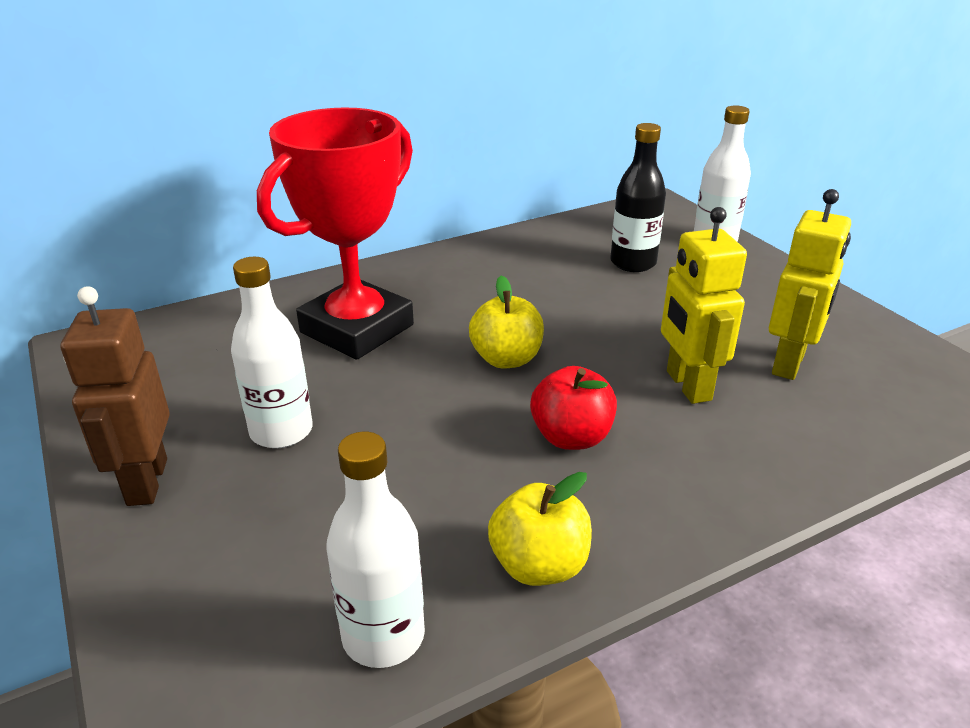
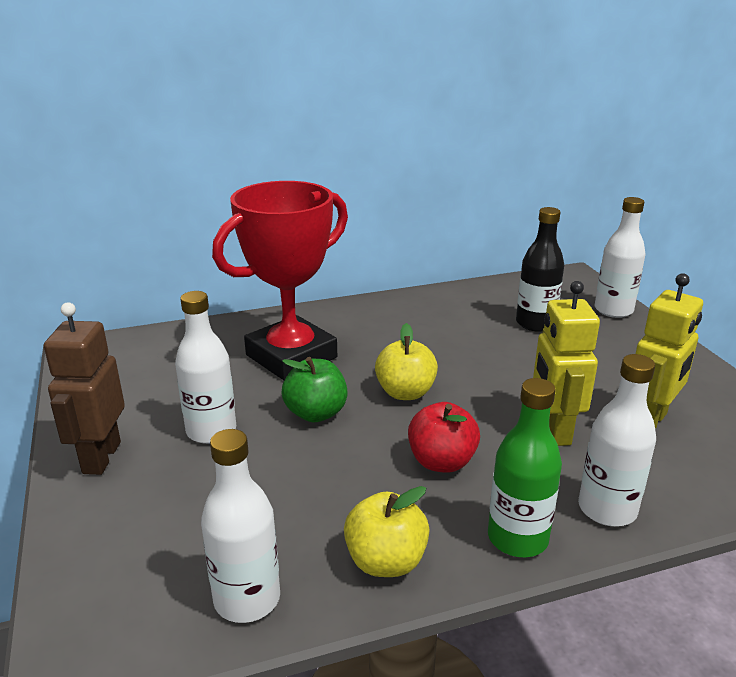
camera: 10 degrees right, 5 degrees down
(406, 395) = (316, 413): none -> green apple
(682, 517) = (517, 538): none -> green bottle
(771, 470) = (607, 509): none -> white bottle

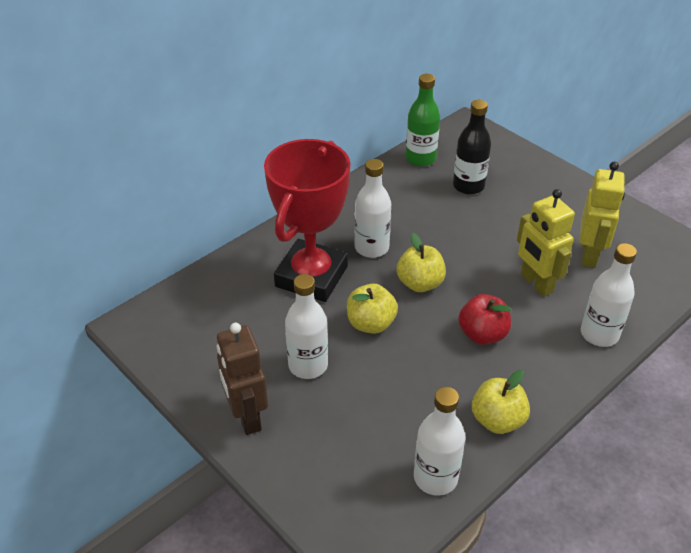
camera: 25 degrees left, 15 degrees up
(316, 413) = (371, 323): green apple -> yellow apple
(517, 538) = (561, 374): green bottle -> green bottle (420, 158)
(613, 310) = (515, 155): white bottle -> white bottle (371, 248)

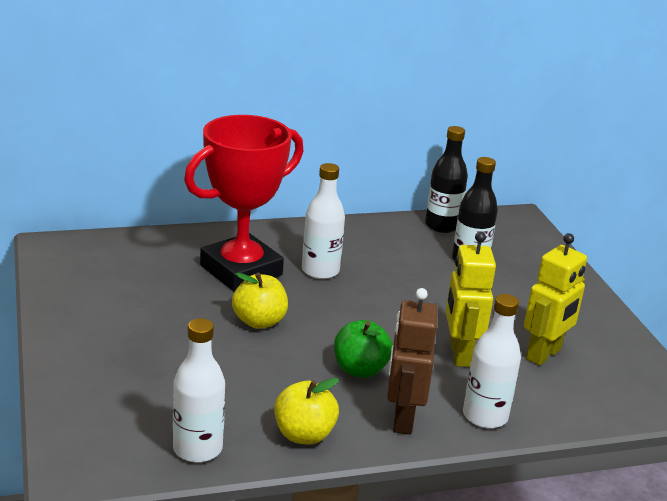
camera: 25 degrees right, 15 degrees down
(247, 417) = (78, 340): brown robot -> brown robot (402, 419)
(308, 365) = (169, 327): white bottle -> none
(420, 158) = (442, 225): green bottle -> black bottle
(420, 283) = (339, 311): yellow apple -> none
(482, 334) = (360, 369): red apple -> green apple

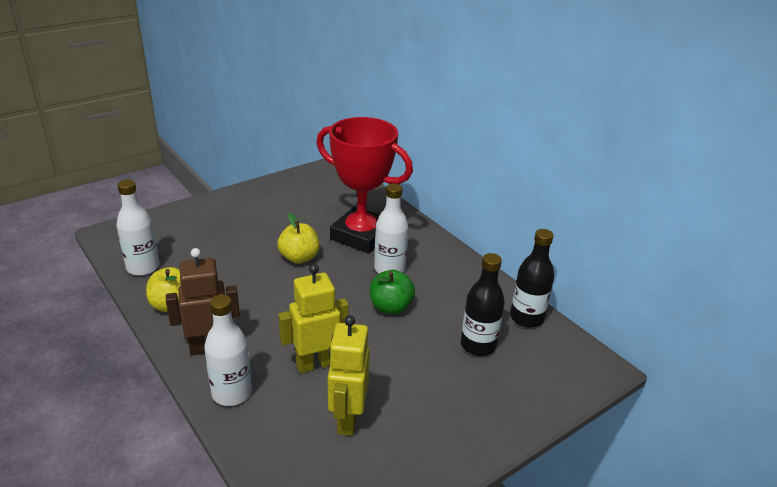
camera: 70 degrees right, 5 degrees up
(360, 369) = (264, 315): green apple -> green apple (390, 307)
(544, 355) = (347, 419): yellow robot -> yellow robot turned 75 degrees clockwise

